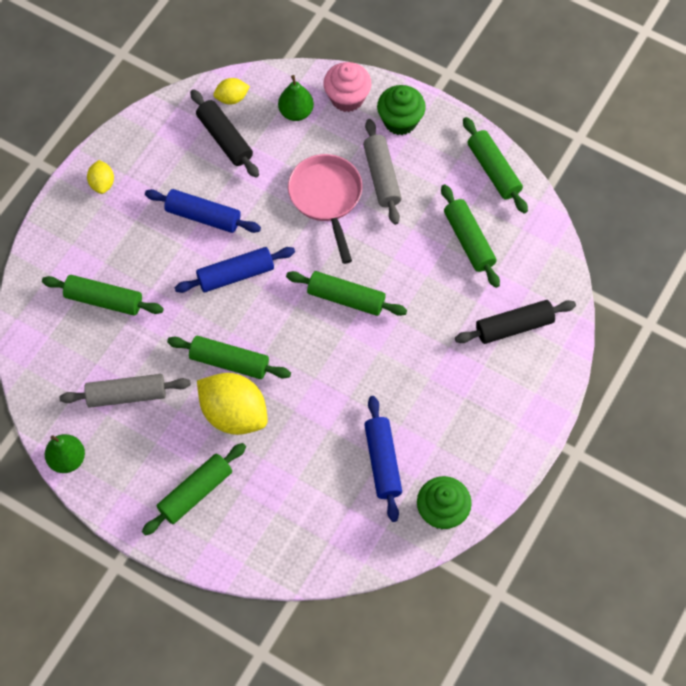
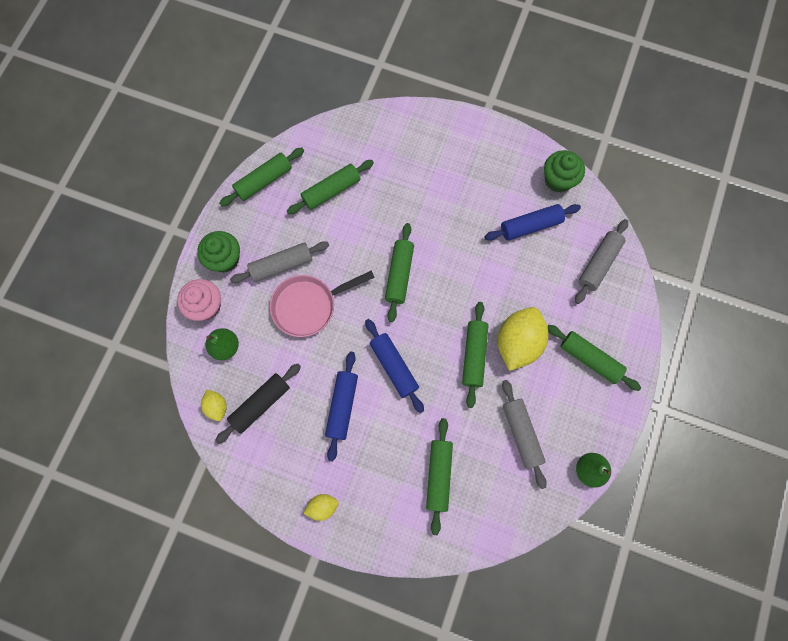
camera: 100 degrees left, 10 degrees up
(315, 534) = (598, 264): none -> grey rolling pin
(514, 327) = (400, 150): black rolling pin -> none

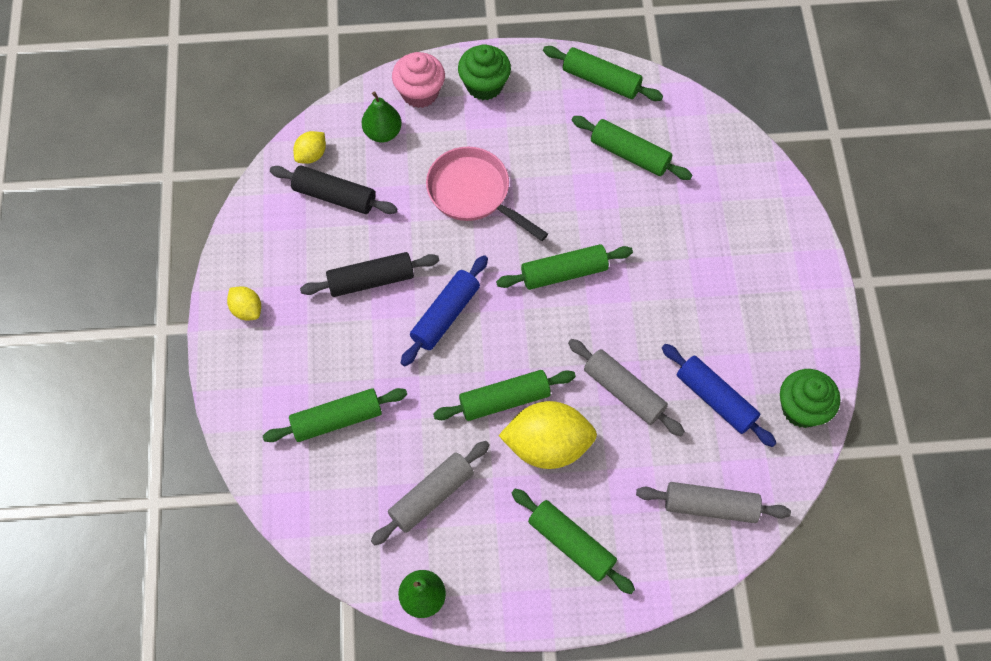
camera: 65 degrees right, 10 degrees down
(281, 265) = (507, 144): grey rolling pin -> grey rolling pin (623, 392)
(342, 406) = (371, 280): blue rolling pin -> black rolling pin
(589, 359) = (571, 544): green rolling pin -> green rolling pin turned 60 degrees counterclockwise

